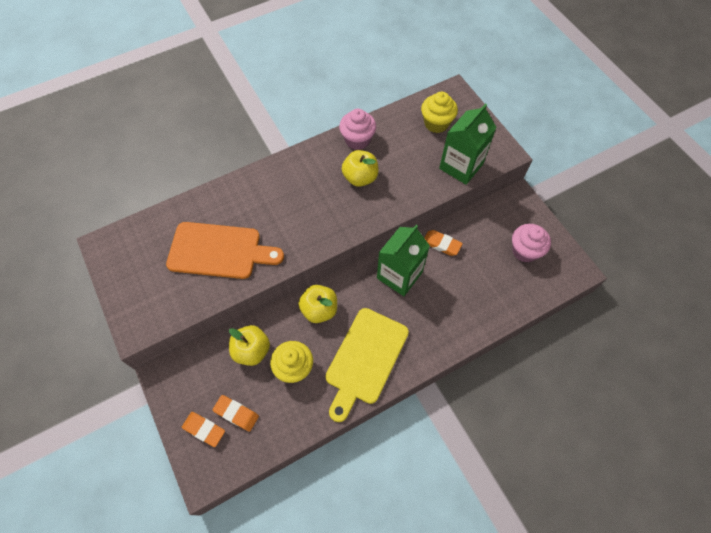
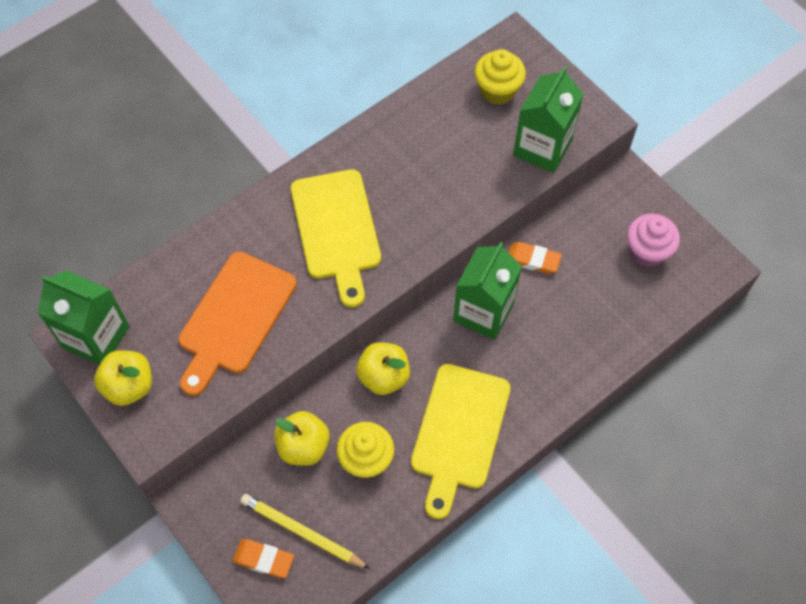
camera: 10 degrees left, 0 degrees up
(121, 249) = (96, 337): none -> green carton
(219, 251) = (235, 318): orange cutting board -> orange cutting board turned 120 degrees clockwise
(236, 413) = (302, 532): orange eraser -> yellow pencil
(304, 201) = (336, 230): none -> yellow cutting board
(357, 140) = (392, 131): pink cupcake -> none
(360, 177) = (407, 185): yellow apple -> yellow apple (129, 386)

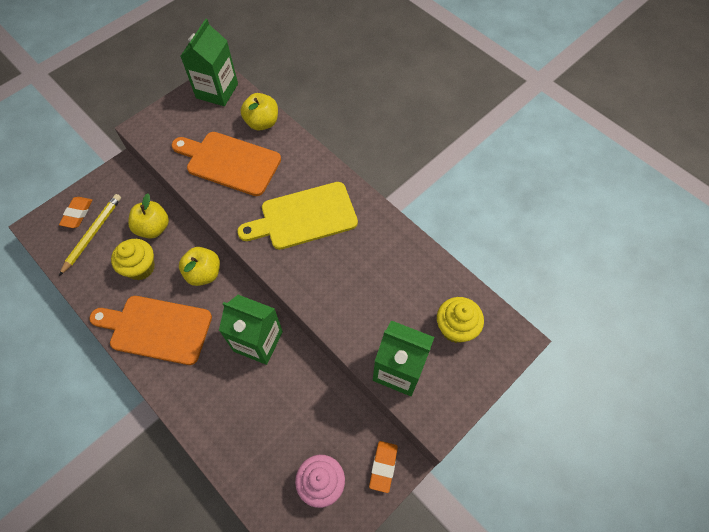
camera: 85 degrees right, 0 degrees up
(129, 386) = (181, 112): yellow apple -> yellow apple (262, 122)
(459, 432) = (156, 329): yellow cutting board -> orange cutting board
(533, 260) = (307, 379): orange eraser -> orange eraser (383, 466)

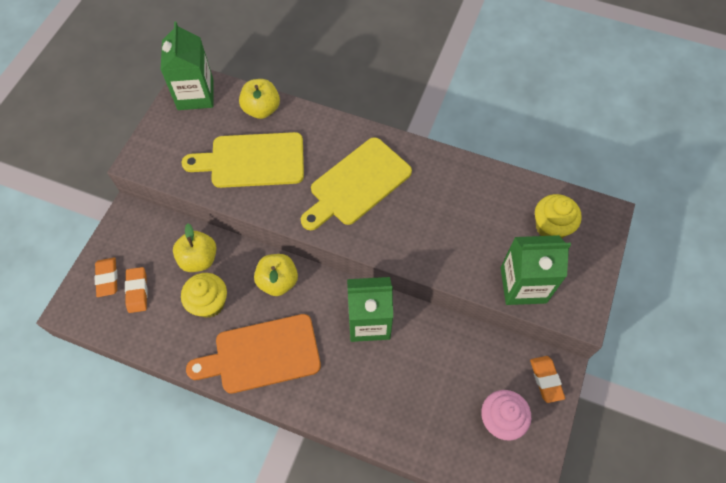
camera: 25 degrees left, 0 degrees up
(93, 234) = (137, 291): yellow pencil -> orange eraser
(230, 162) = (252, 160): orange cutting board -> yellow cutting board

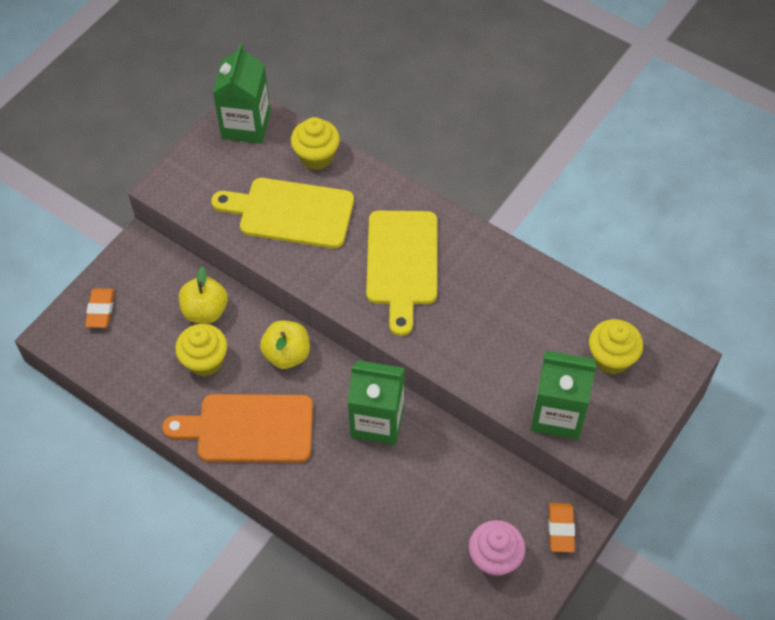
camera: 15 degrees right, 5 degrees down
(137, 291) = (130, 331): orange eraser -> none
(261, 109) = (316, 157): yellow apple -> yellow cupcake
(357, 184) = (402, 263): yellow cutting board -> yellow cutting board turned 60 degrees counterclockwise

